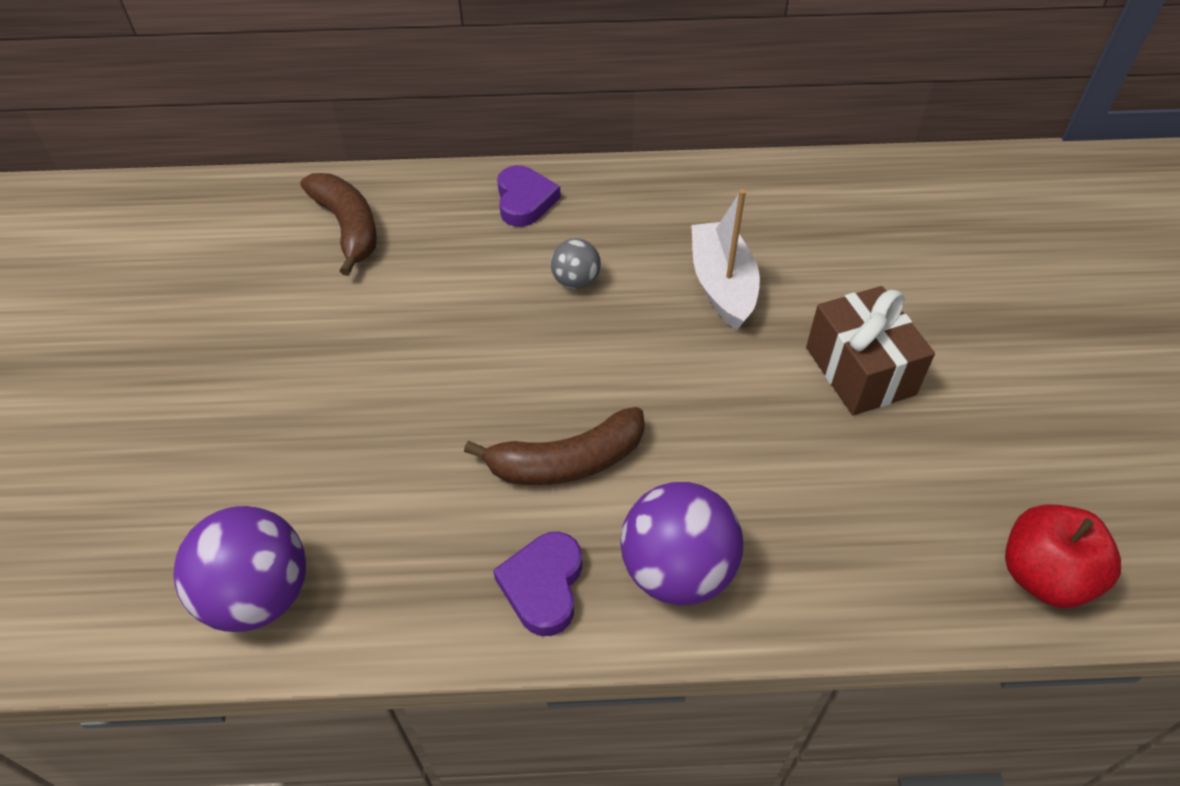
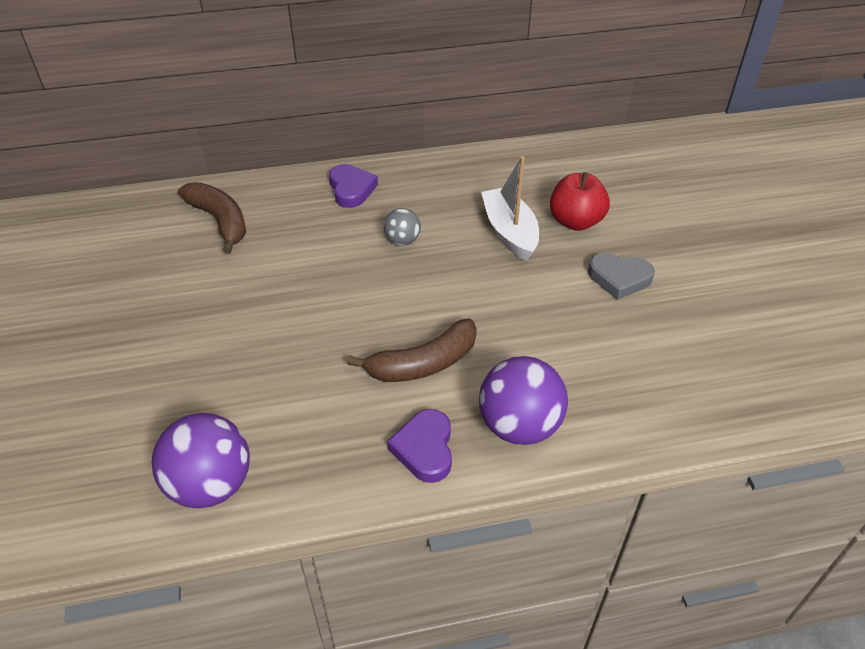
camera: 10 degrees left, 5 degrees down
(860, 371) = (619, 278): brown gift -> grey heart
(1043, 575) = (771, 395): red apple -> red apple (575, 221)

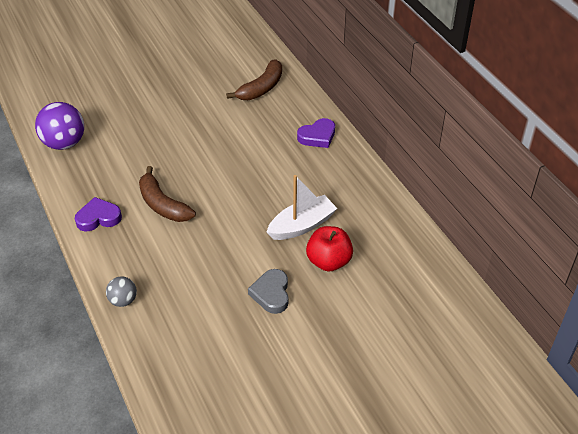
camera: 75 degrees right, 0 degrees up
(402, 240) = (272, 172): grey ball -> grey ball (123, 300)
(519, 426) = (122, 256): purple ball -> none

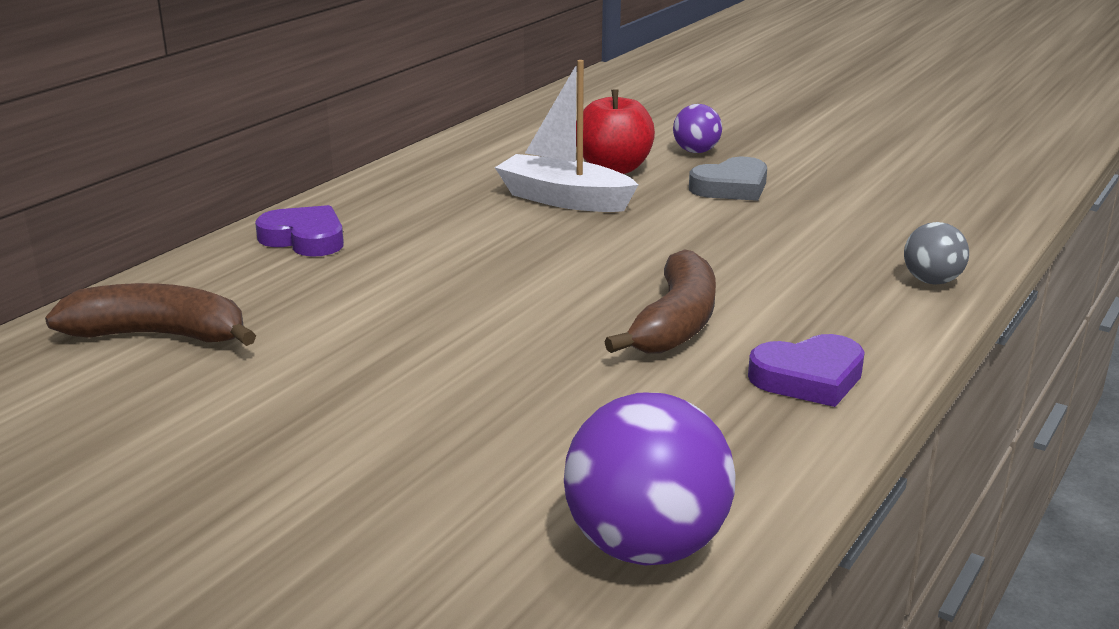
camera: 120 degrees left, 20 degrees down
(98, 218) = (808, 378): purple heart -> purple heart turned 60 degrees counterclockwise
(331, 308) = (696, 151): none -> purple ball

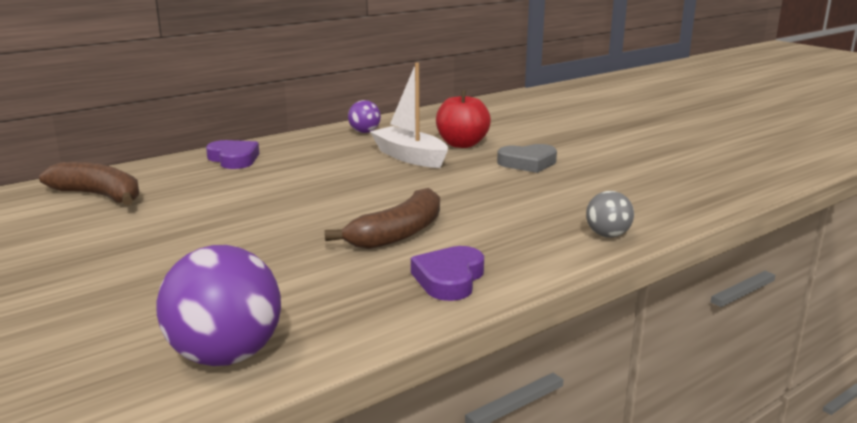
camera: 20 degrees right, 5 degrees down
(696, 151) = (527, 141): purple ball -> purple ball (364, 132)
(808, 378) = (449, 279): purple heart -> purple heart turned 105 degrees clockwise

